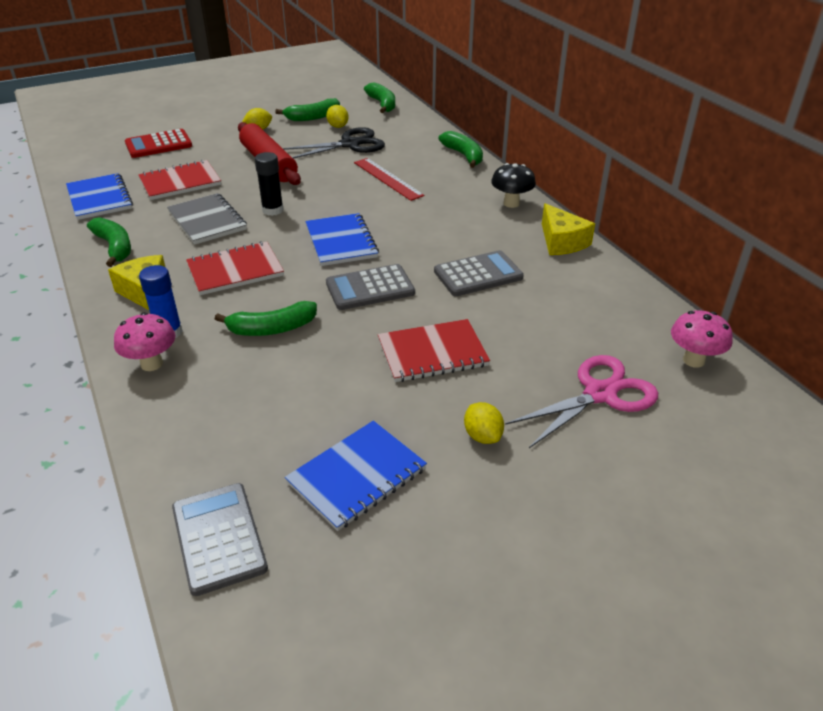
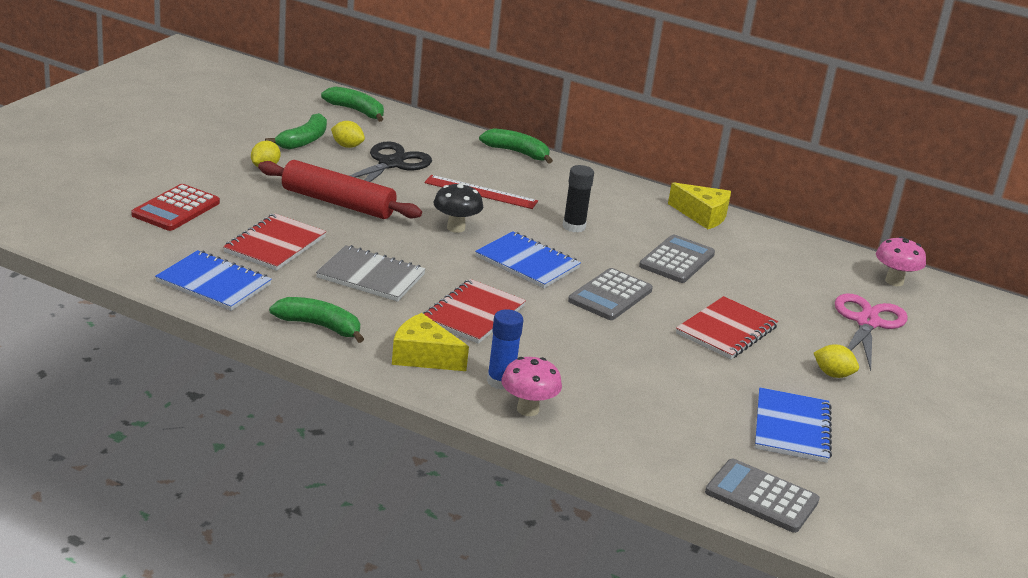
camera: 40 degrees left, 10 degrees down
(272, 210) = (418, 249): black glue stick -> black glue stick (574, 227)
(272, 329) = (581, 351): green banana -> none
(511, 203) = (620, 191): black mushroom -> black mushroom (456, 228)

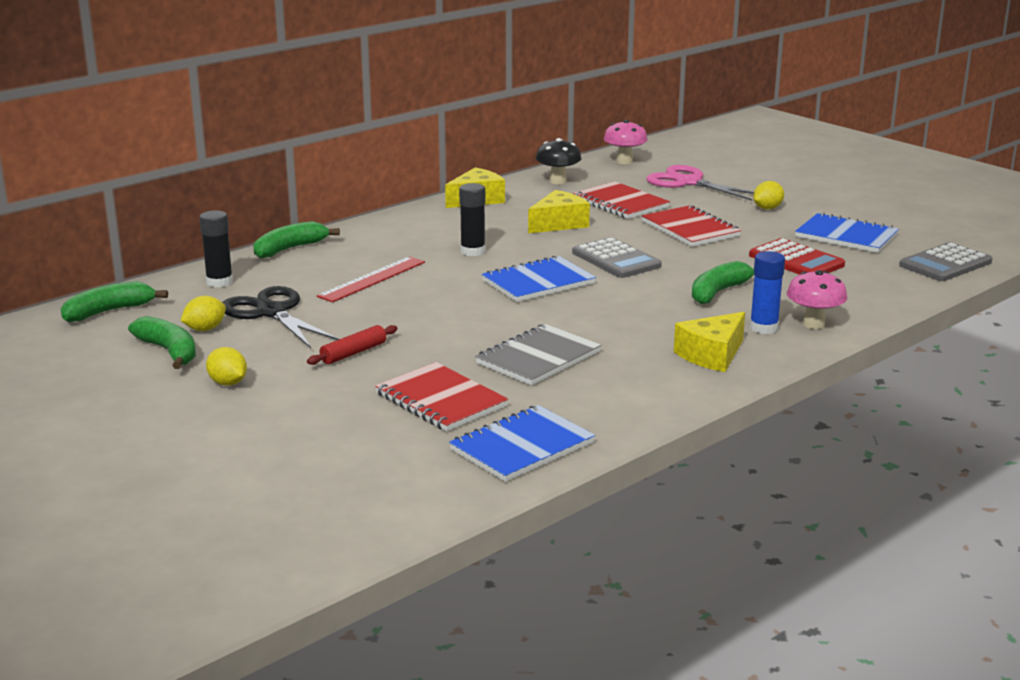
camera: 65 degrees left, 5 degrees down
(176, 209) = (310, 452): red calculator -> red calculator (796, 260)
(319, 326) = (639, 397): green banana -> green banana (718, 292)
(337, 203) = (353, 353): red rolling pin -> red rolling pin, size x0.49
(432, 138) = (219, 282): none -> black glue stick
(456, 228) = (448, 302): black mushroom -> black mushroom (558, 181)
(473, 314) = (634, 321): red notebook -> red notebook (620, 203)
(677, 260) = (559, 224): grey calculator -> yellow cheese

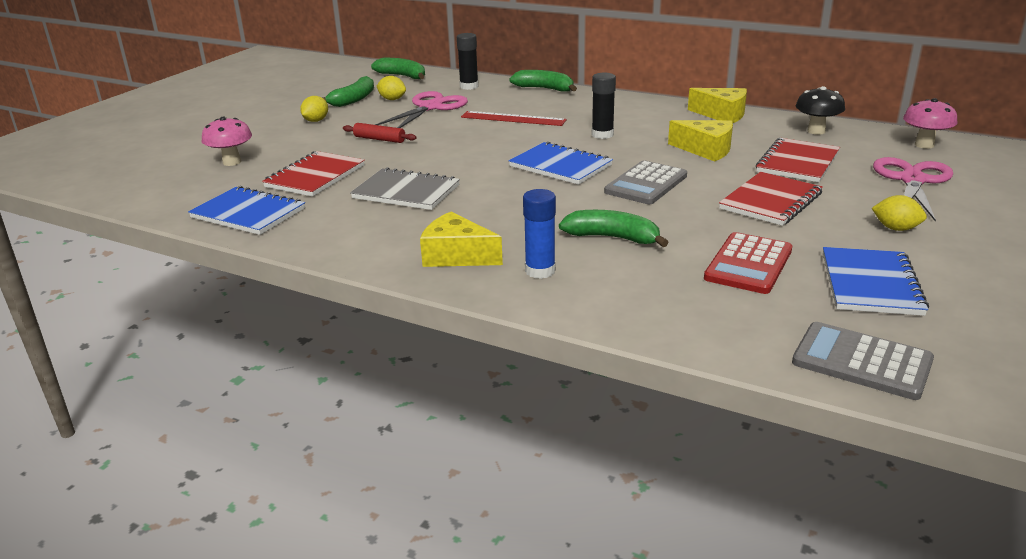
camera: 70 degrees right, 5 degrees up
(271, 312) = (430, 107): black scissors -> pink scissors
(813, 324) = (572, 295): pink mushroom -> pink mushroom (232, 162)

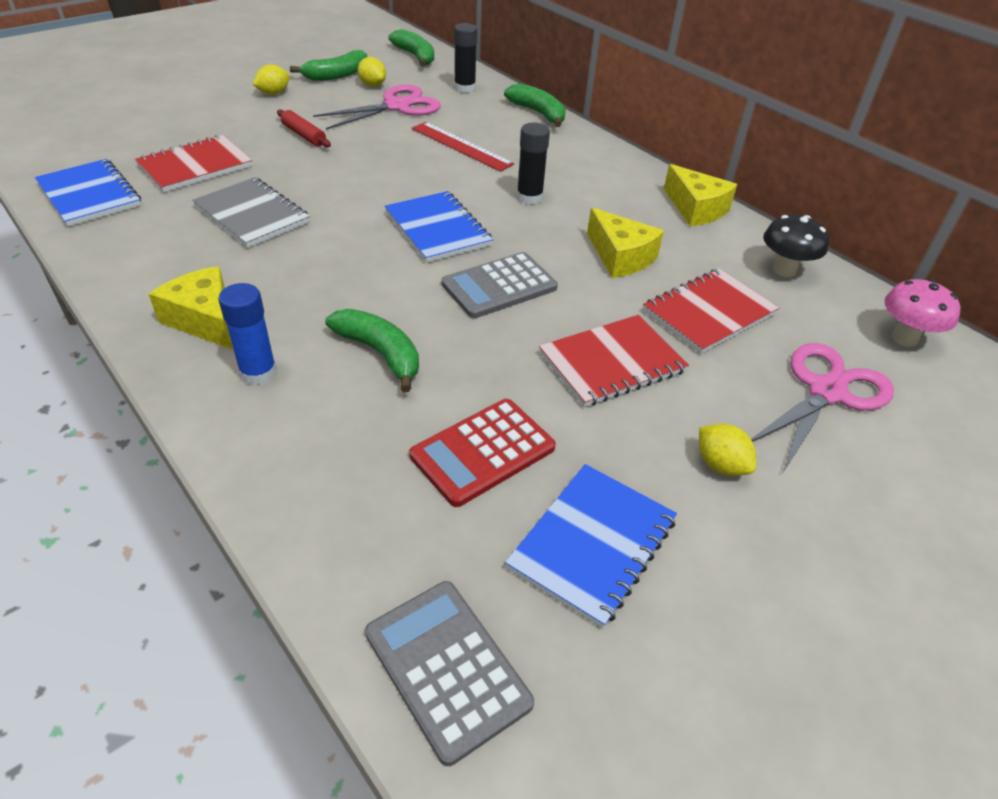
camera: 20 degrees right, 15 degrees up
(232, 162) = (146, 124): pink mushroom -> none

